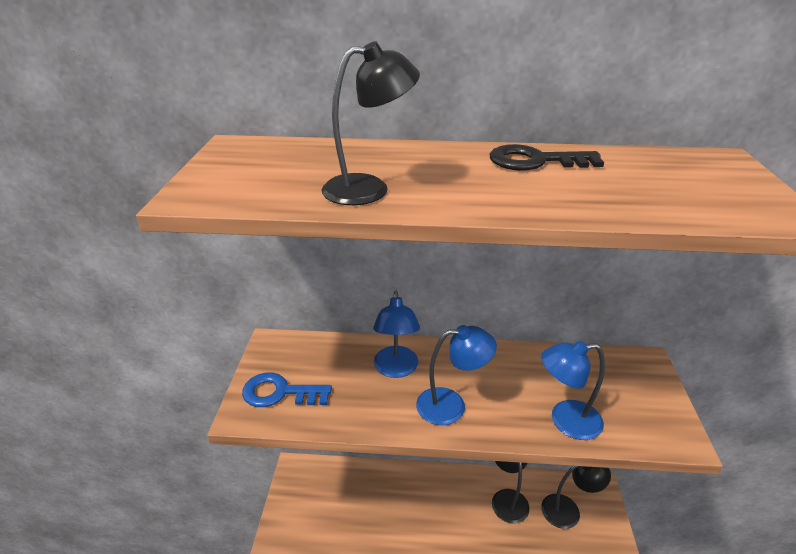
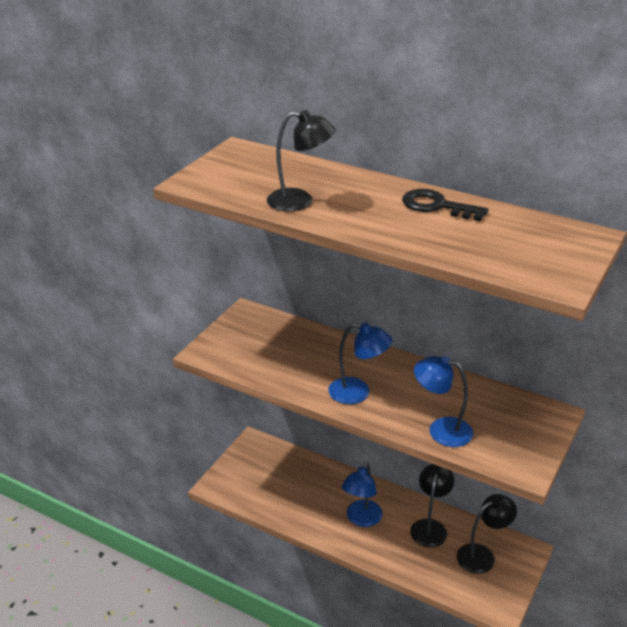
camera: 25 degrees right, 0 degrees up
(280, 392) = (235, 347): blue key -> none
(396, 369) = (332, 357): blue lamp -> blue lamp (361, 519)
(568, 509) = (482, 555): black lamp -> black lamp turned 45 degrees counterclockwise

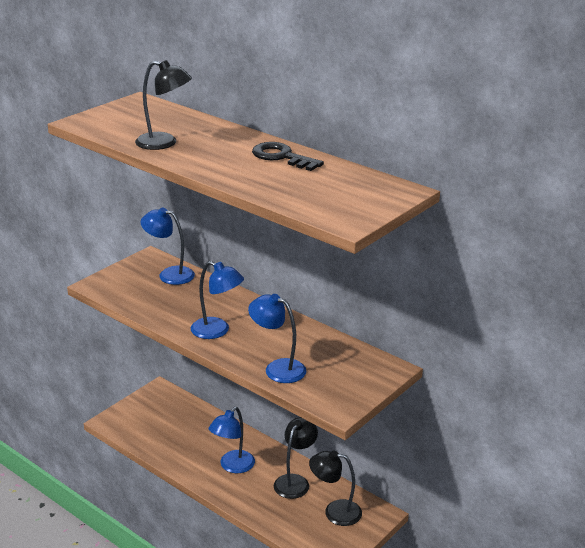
camera: 10 degrees right, 5 degrees down
(277, 330) = (169, 274): none -> blue lamp
(482, 555) = (335, 512): black lamp -> black lamp turned 150 degrees counterclockwise

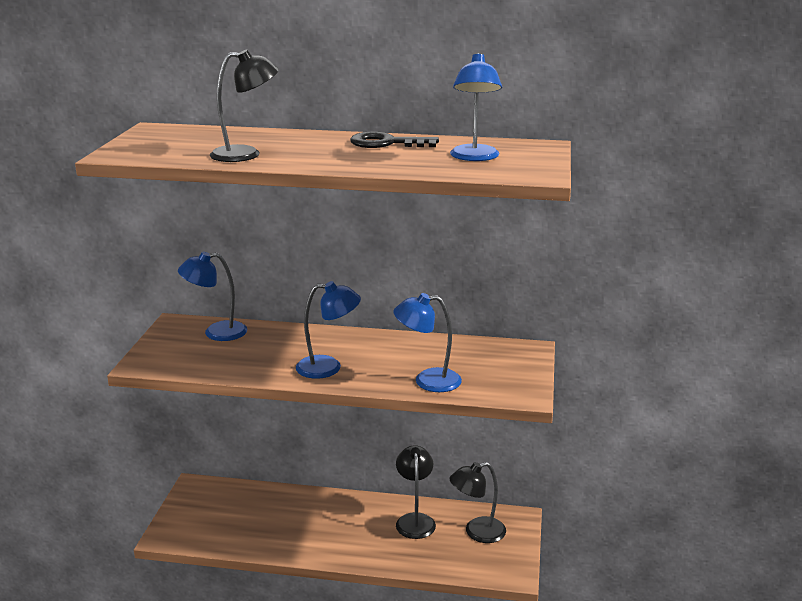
camera: 30 degrees left, 5 degrees down
(232, 466) = (340, 530): blue lamp -> blue lamp (474, 157)

